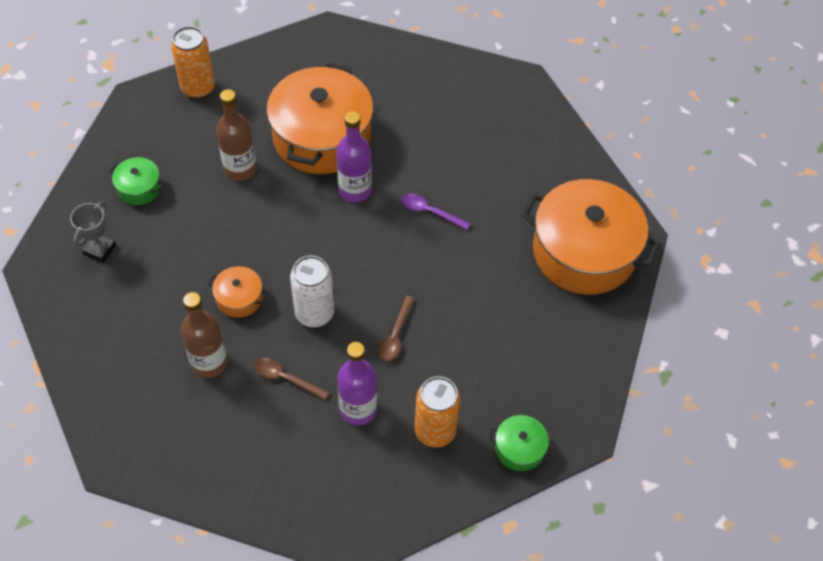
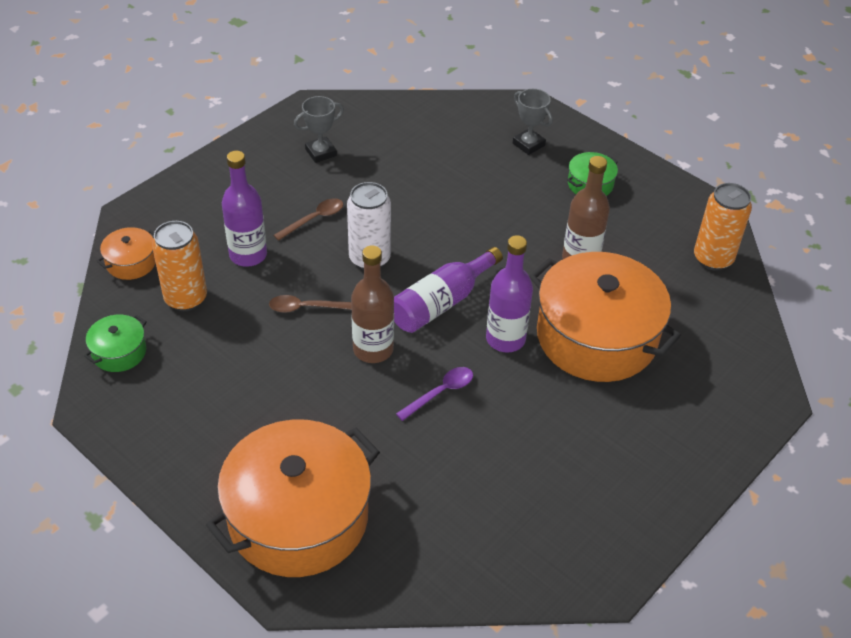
camera: 115 degrees right, 10 degrees down
(186, 417) = (321, 152): none -> grey trophy
(209, 363) = (364, 178): brown bottle -> brown bottle (373, 349)
(239, 298) = (420, 214): orange pot -> orange pot (131, 262)
(339, 244) = (441, 303): none -> purple bottle
(395, 335) = (306, 308): brown spoon -> brown spoon turned 45 degrees counterclockwise

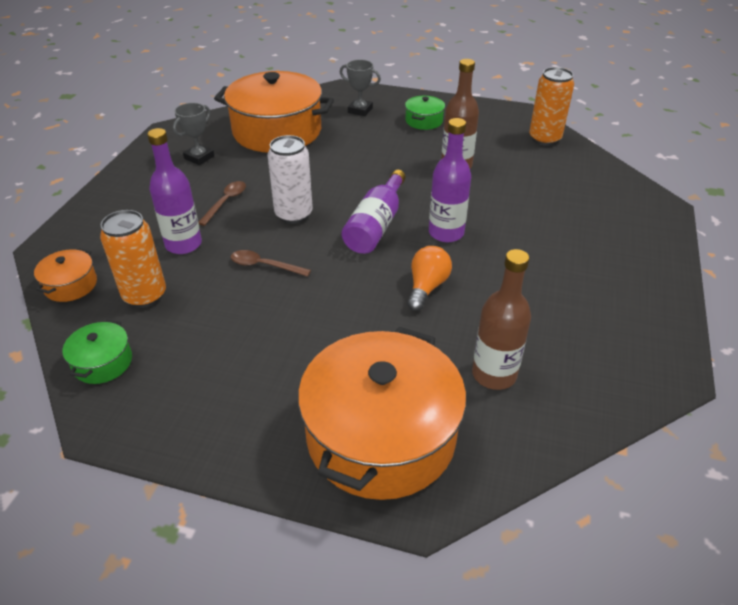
camera: 25 degrees left, 5 degrees down
(306, 308) = (264, 265): brown spoon -> brown spoon turned 45 degrees clockwise
(373, 349) = (346, 276): brown bottle -> brown bottle (494, 374)
(440, 392) = (426, 287): purple spoon -> orange light bulb
(596, 337) = (511, 209): orange pot -> orange pot (277, 131)

